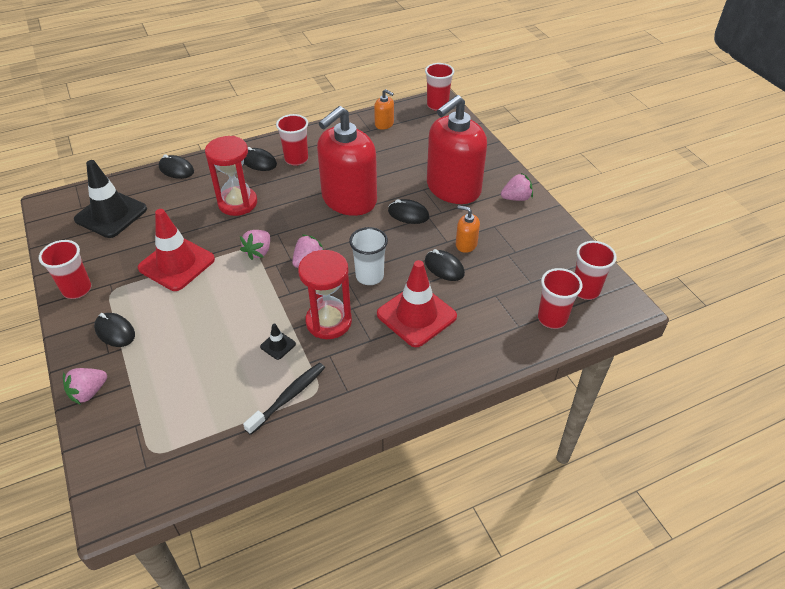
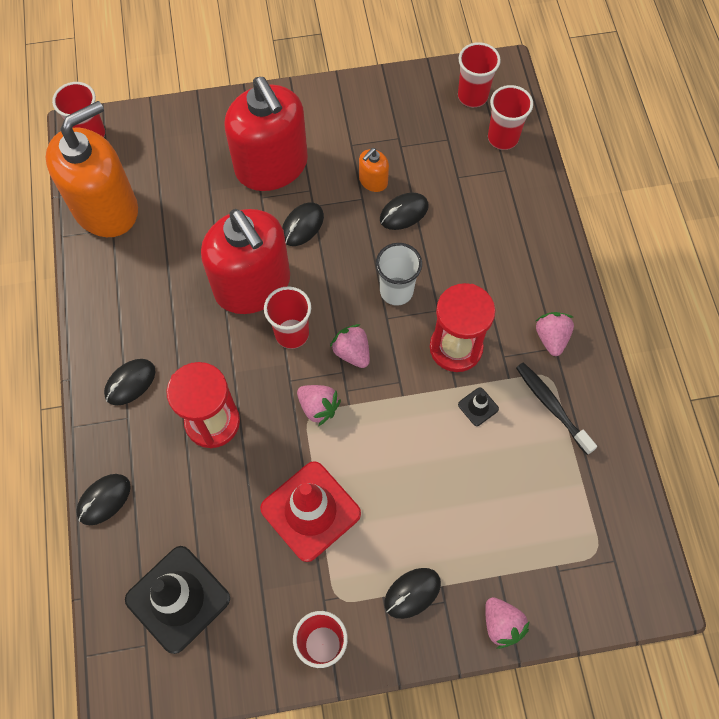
camera: 75 degrees left, 20 degrees up
(296, 159) = (142, 333): red cup -> red cup (292, 333)
(384, 124) = (106, 208): orange soap dispenser -> orange soap dispenser, size x2.43
(416, 315) = (468, 258): red traffic cone -> none
(516, 198) = (311, 108): pink strawberry -> pink strawberry (551, 338)

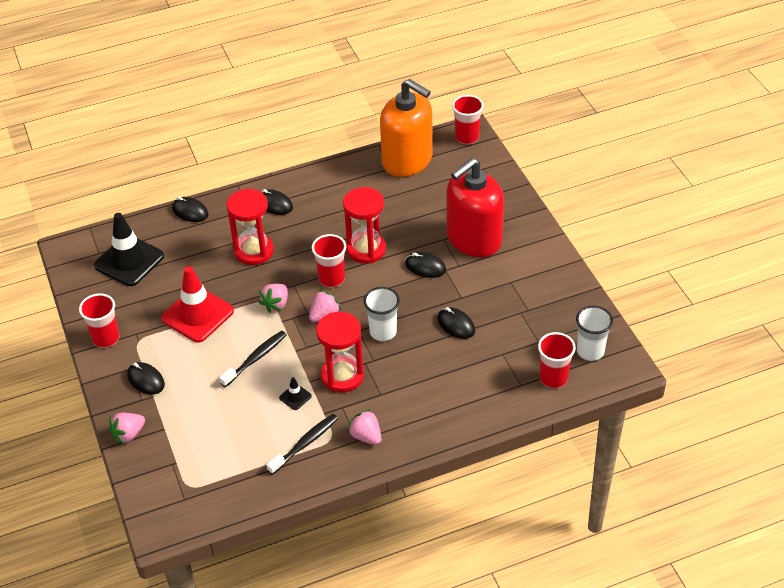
camera: 80 degrees right, 20 degrees down
(252, 285) = (366, 249): red soap dispenser -> red hourglass
(373, 181) = (480, 301): orange soap dispenser -> none
(405, 445) = (255, 358): none -> black toothbrush
(472, 96) = (590, 351): red cup -> white cup
(551, 338) = (366, 436): pink strawberry -> pink strawberry turned 120 degrees counterclockwise

